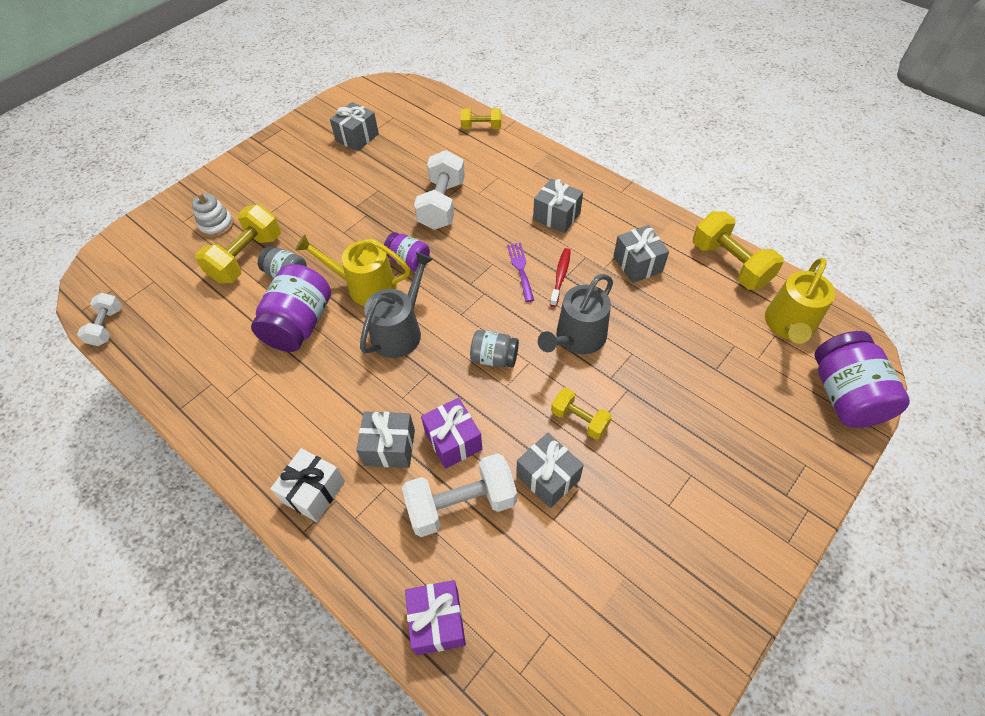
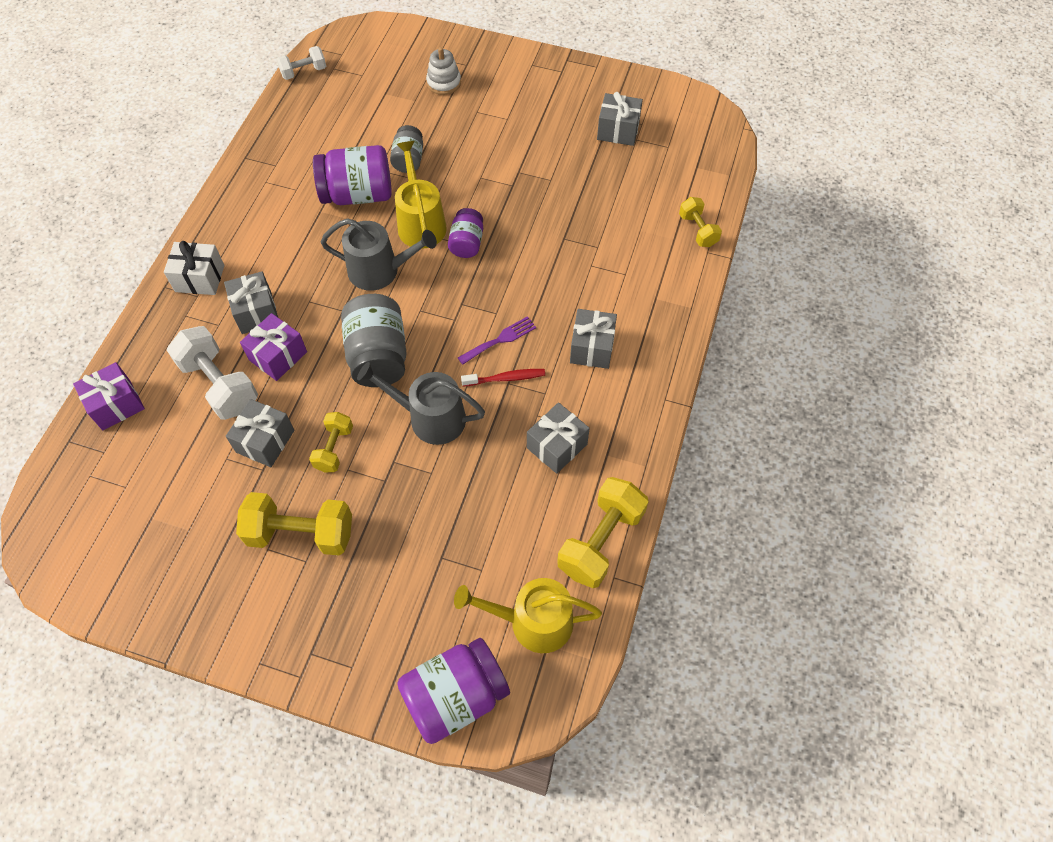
camera: 65 degrees right, 5 degrees up
(247, 258) = (415, 123): yellow dumbbell -> yellow dumbbell (301, 533)
(442, 204) = (557, 240): white dumbbell -> none
(494, 358) = (378, 356): grey jar -> grey jar, size x1.74

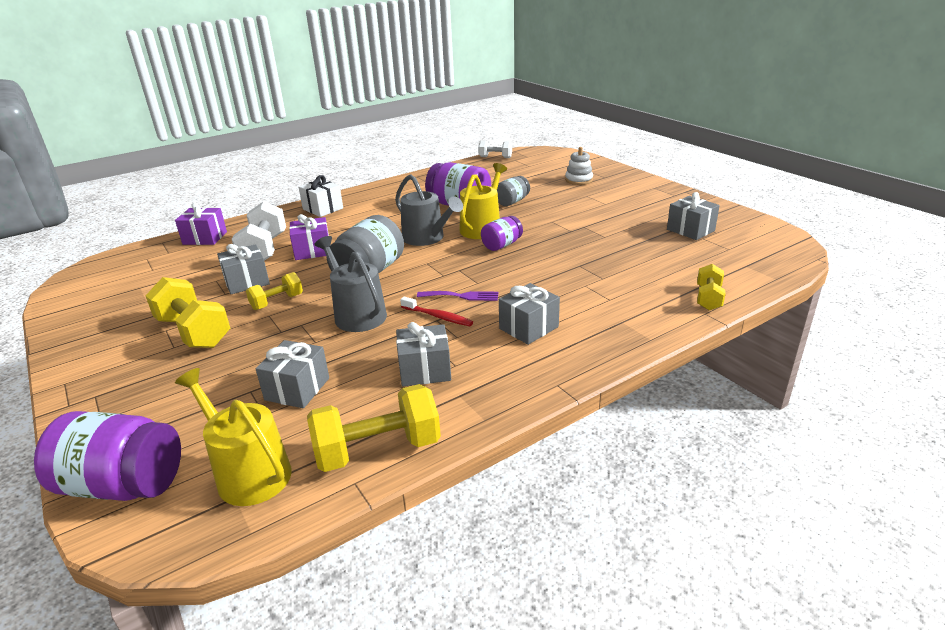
camera: 40 degrees right, 30 degrees down
(256, 312) = (330, 230): grey gift -> grey gift (297, 389)

